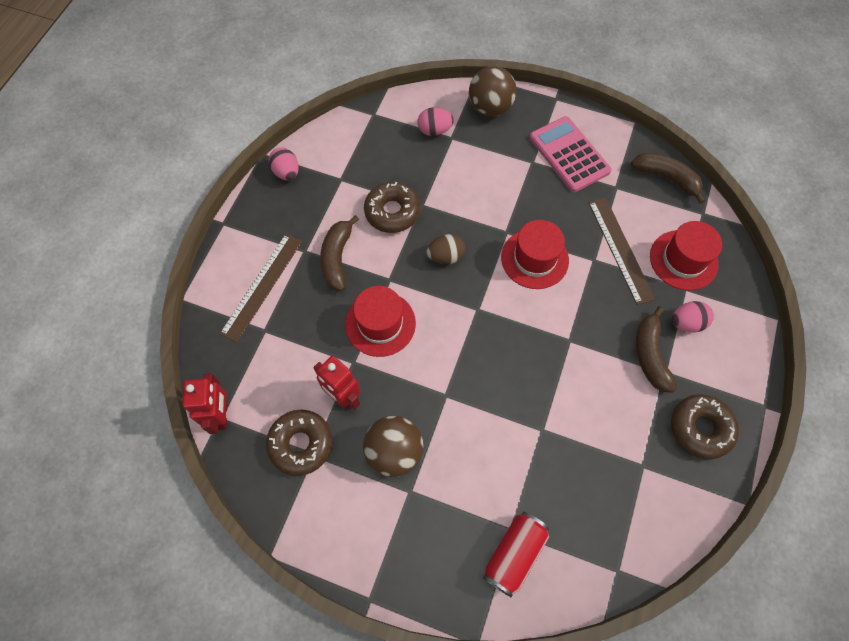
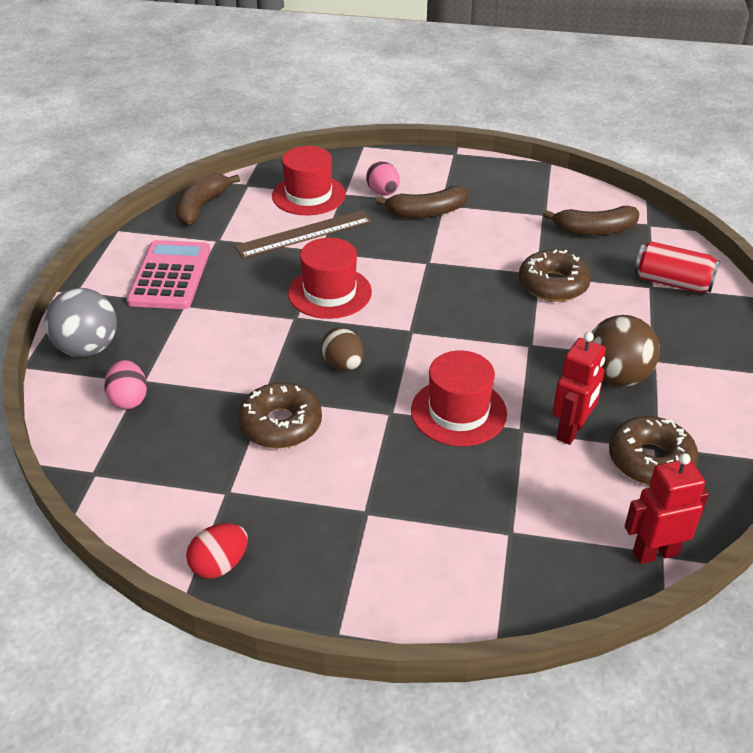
camera: 100 degrees left, 25 degrees down
(262, 286) = (440, 551): brown ruler -> none
(286, 172) = (219, 565): pink egg -> red egg
(337, 258) = (370, 471): brown banana -> brown banana (595, 230)
(490, 108) = (88, 348): brown ball -> grey ball
(569, 154) = (170, 276): pink calculator -> pink calculator turned 135 degrees clockwise
(700, 428) = (492, 184): brown donut -> brown donut (553, 285)

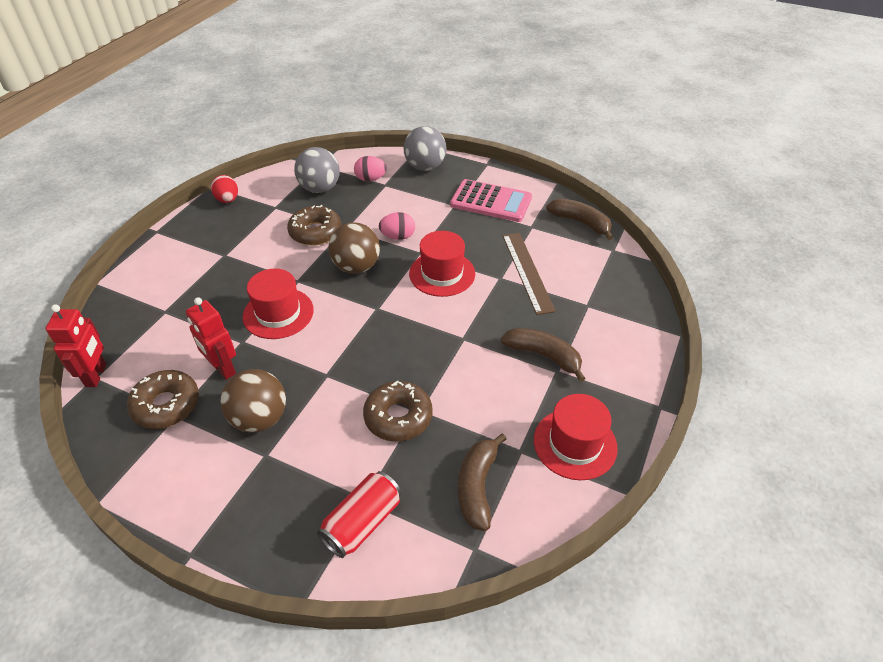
camera: 105 degrees right, 5 degrees up
(165, 451) = (320, 188): none -> grey ball
(308, 195) = (589, 283): red hat -> red hat (575, 444)
(343, 365) = (356, 267): brown egg -> brown ball
(383, 193) = (585, 332): pink egg -> pink egg (398, 237)
(427, 212) = (543, 356): brown banana -> brown banana turned 120 degrees clockwise

